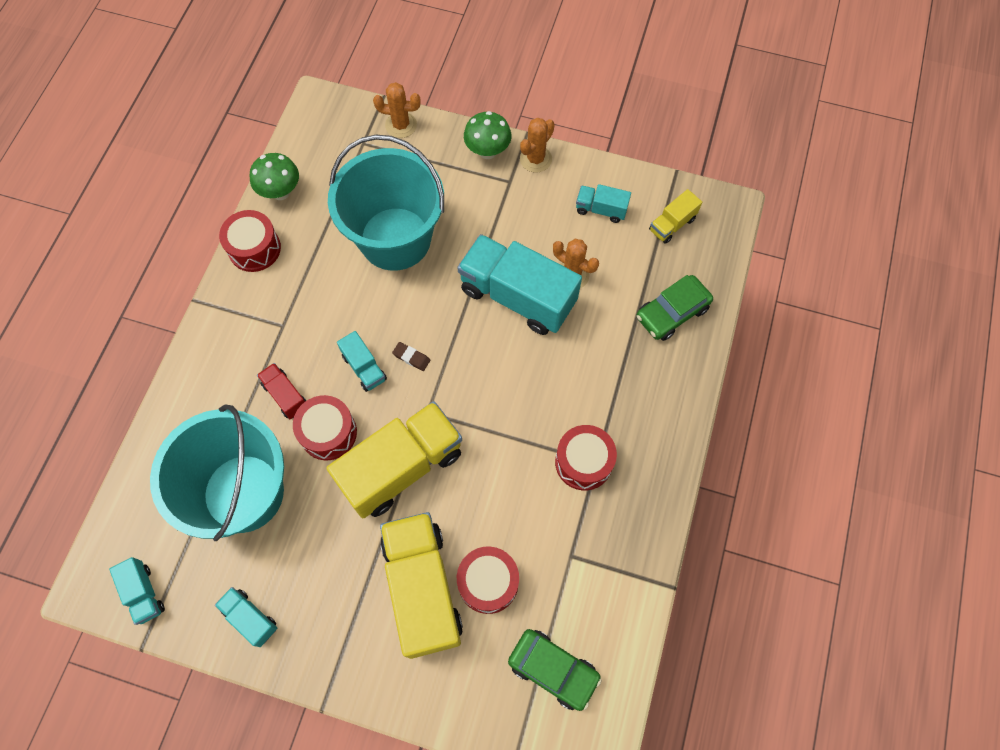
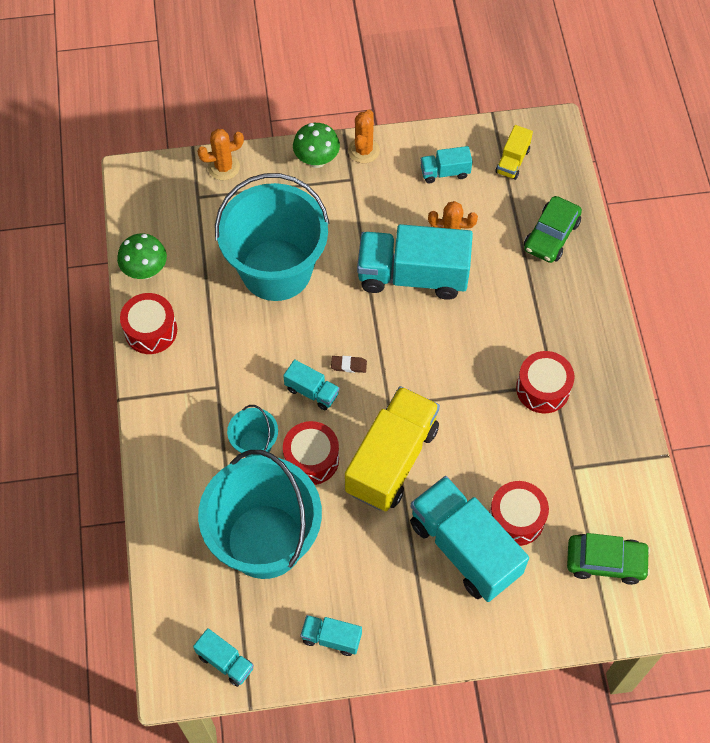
camera: 25 degrees left, 5 degrees down
(285, 395) = (255, 444): red truck -> turquoise bucket
(422, 588) = (464, 548): yellow truck -> turquoise truck

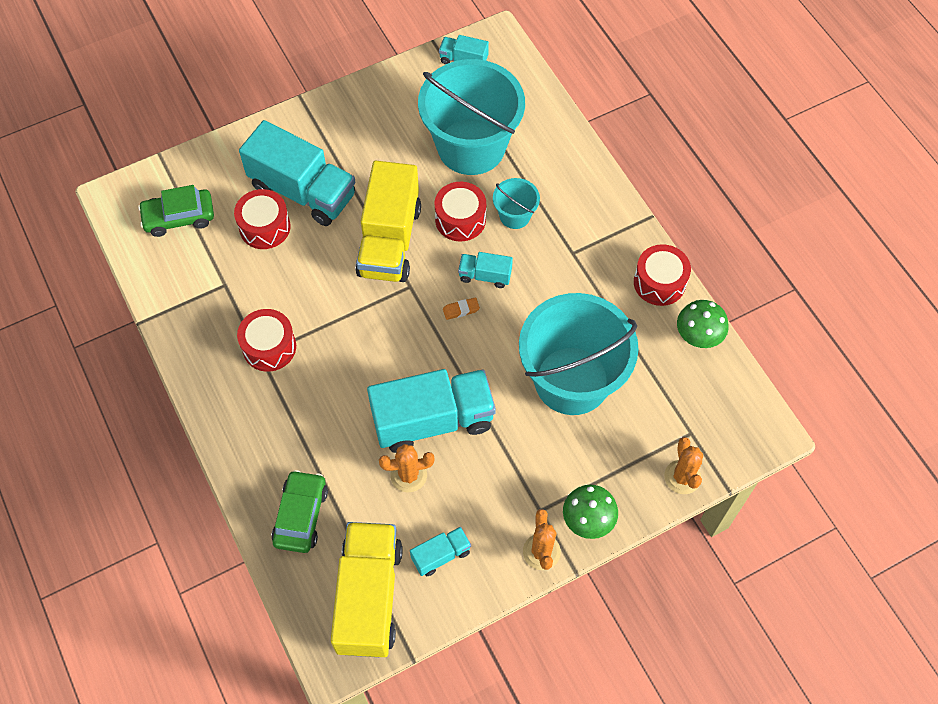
camera: 160 degrees right, 0 degrees up
(224, 167) = (682, 477): orange cactus -> orange cactus turned 60 degrees counterclockwise
(331, 638) = (389, 98): turquoise truck -> none
(348, 365) = (461, 310): brown eraser -> orange eraser
(512, 161) = (369, 597): yellow truck -> yellow truck, size x2.15

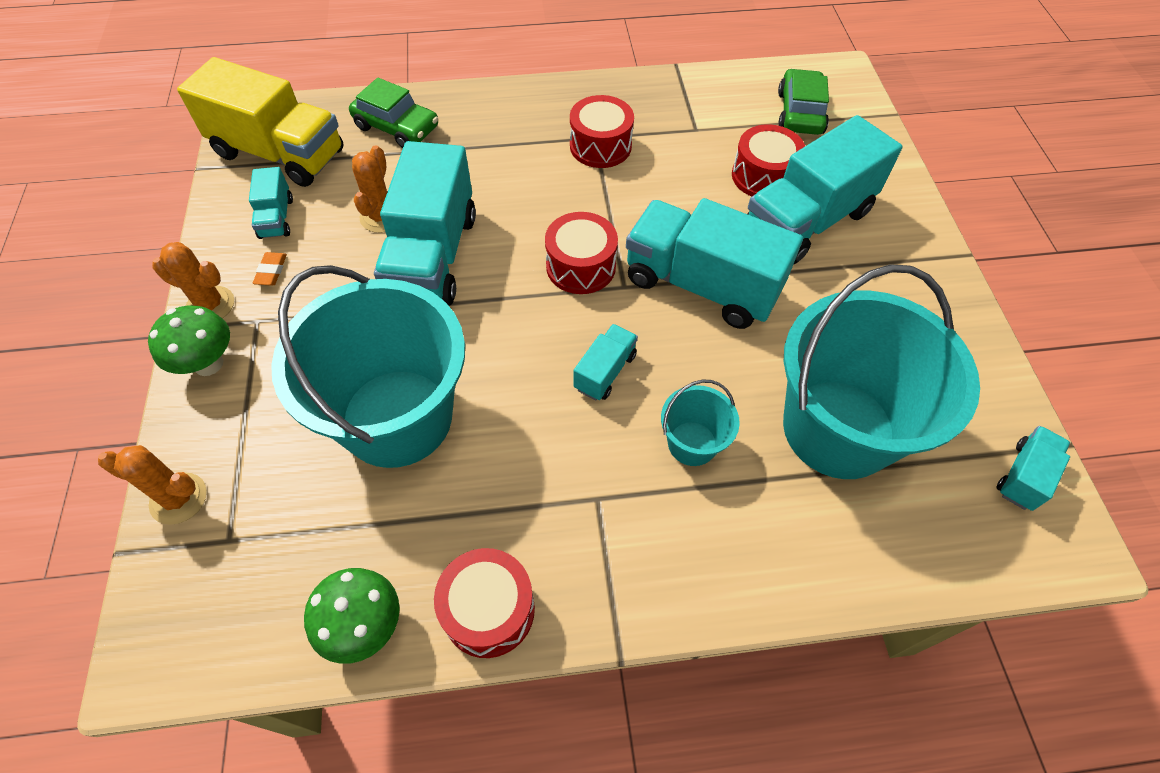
camera: 110 degrees right, 5 degrees down
(389, 241) = (701, 285): yellow truck -> turquoise truck
(460, 219) = (708, 372): red drum -> red drum (581, 266)
(461, 310) = (565, 328): orange eraser -> orange eraser (271, 271)

